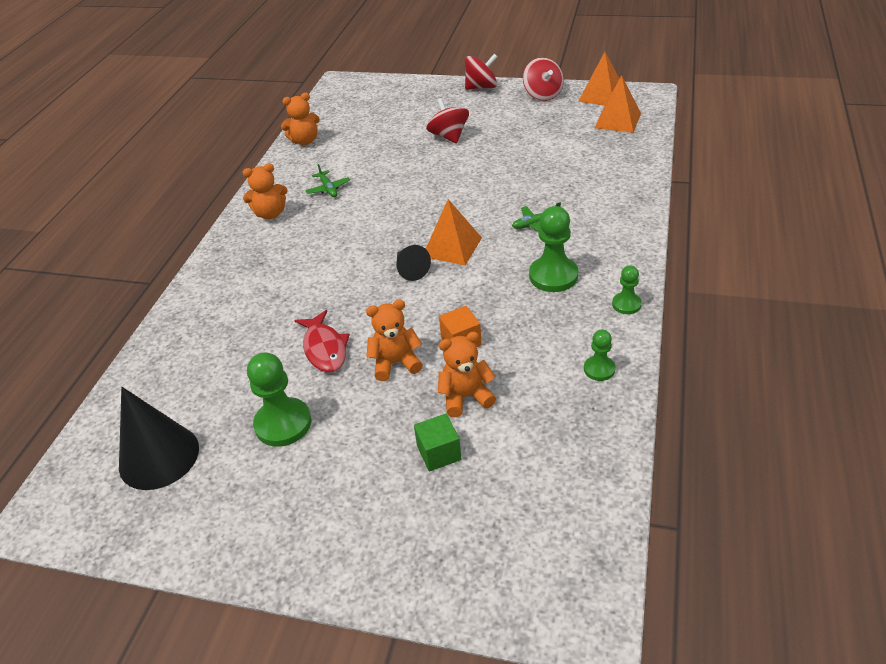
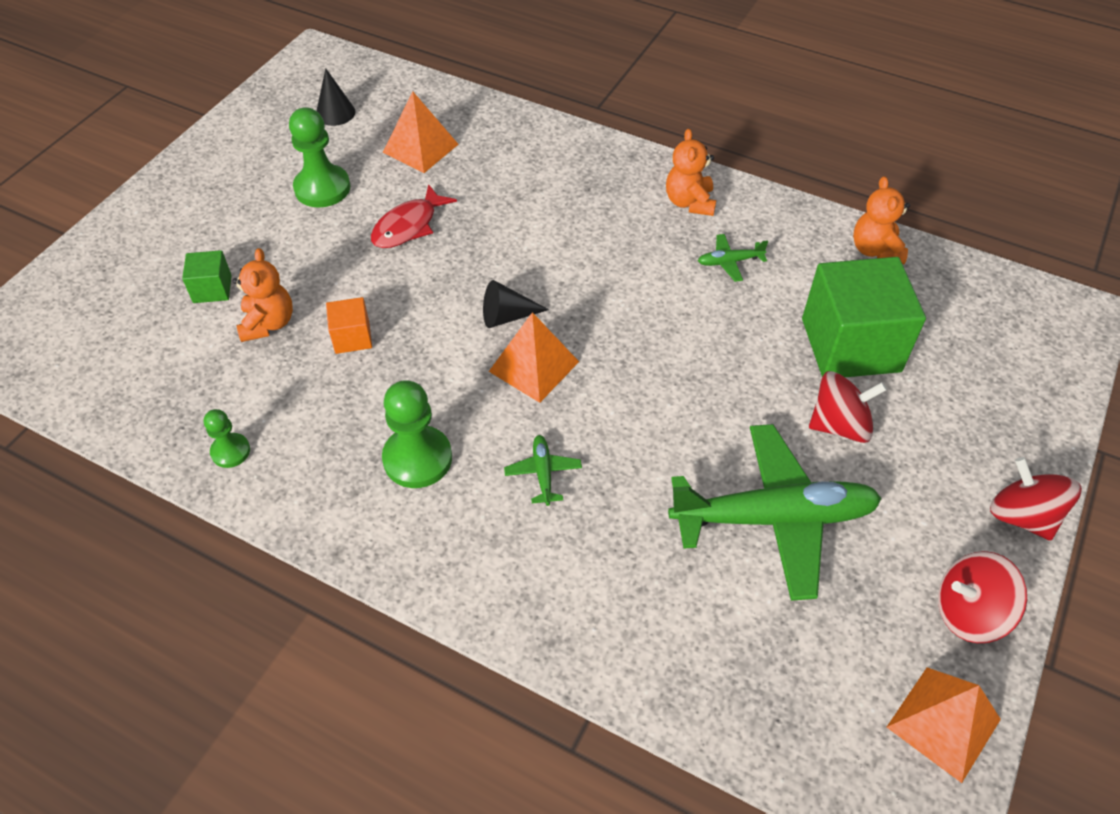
camera: 100 degrees right, 10 degrees up
(159, 456) = (335, 113): black cone -> black cone, size x0.56
(324, 348) = (408, 226): red fish -> red fish turned 45 degrees counterclockwise
(388, 140) = (850, 345): none -> green cube
(395, 363) = (352, 277): orange teddy bear -> none
(481, 87) = (1022, 516): red spinning top -> red spinning top turned 150 degrees clockwise
(521, 146) = (774, 518): none -> green plane
(617, 120) = (826, 711): orange pyramid -> orange pyramid (420, 148)
(626, 304) = (318, 521): green pawn -> none

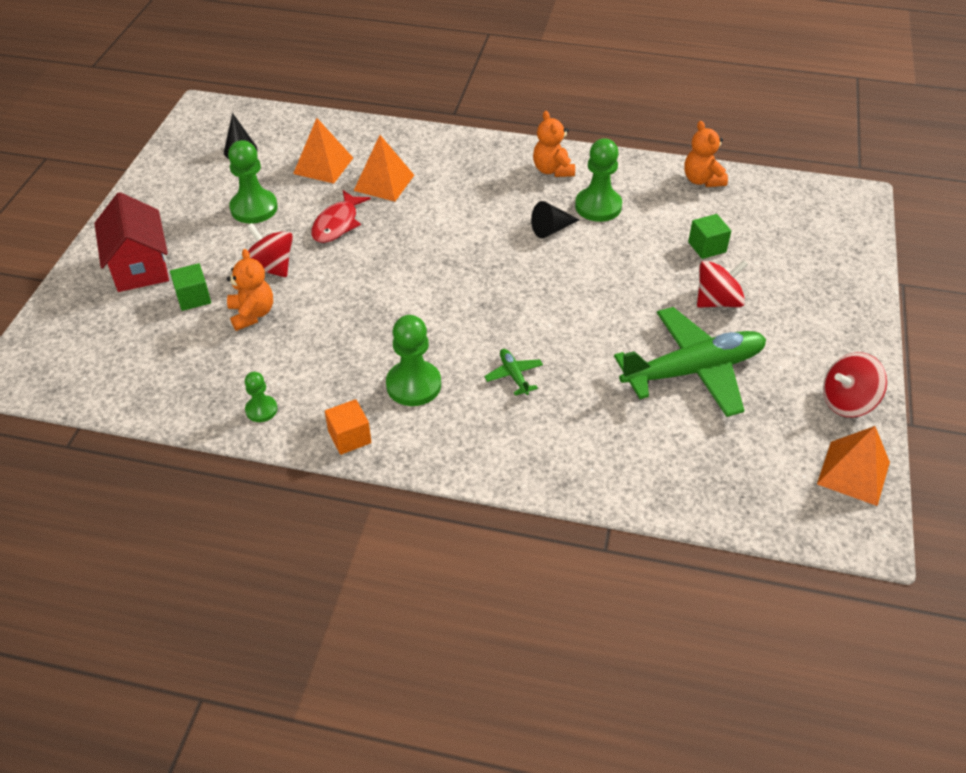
camera: 15 degrees left, 5 degrees down
(170, 237) = (140, 266): none -> red house
(352, 337) = (325, 311): orange cube -> orange cube (349, 437)
(507, 316) = (443, 274): black cone -> black cone (551, 229)
(534, 366) = (478, 305): orange pyramid -> orange pyramid (384, 182)
(729, 262) = (598, 206): green plane -> green pawn
(850, 345) = (707, 247): green cube -> green cube, size x0.46
(1022, 516) = (862, 334): red spinning top -> red spinning top (271, 267)

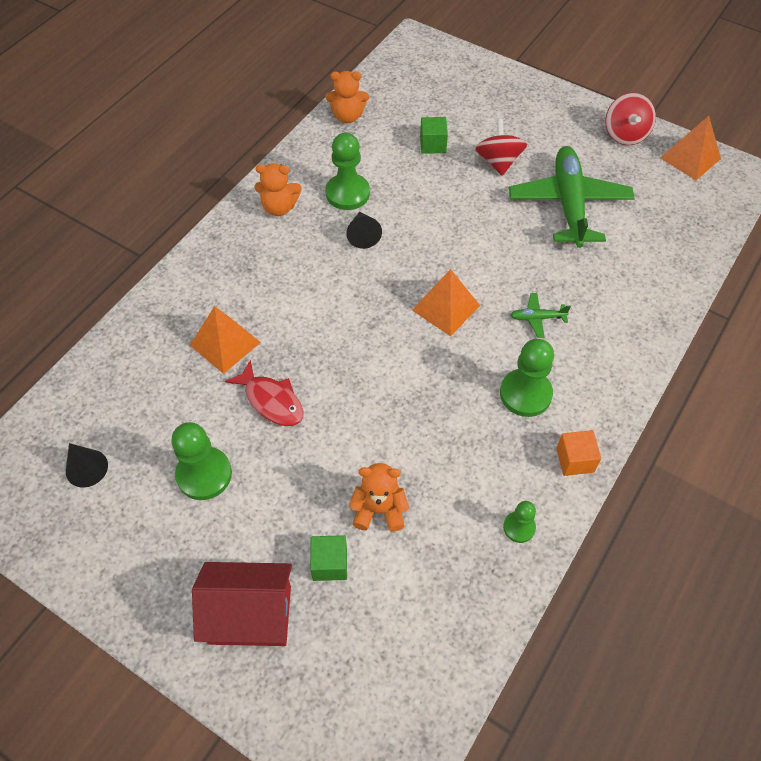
camera: 70 degrees left, 10 degrees up
(271, 267) = (313, 477): red spinning top -> none
(323, 165) = (164, 391): orange pyramid -> orange pyramid (446, 307)

